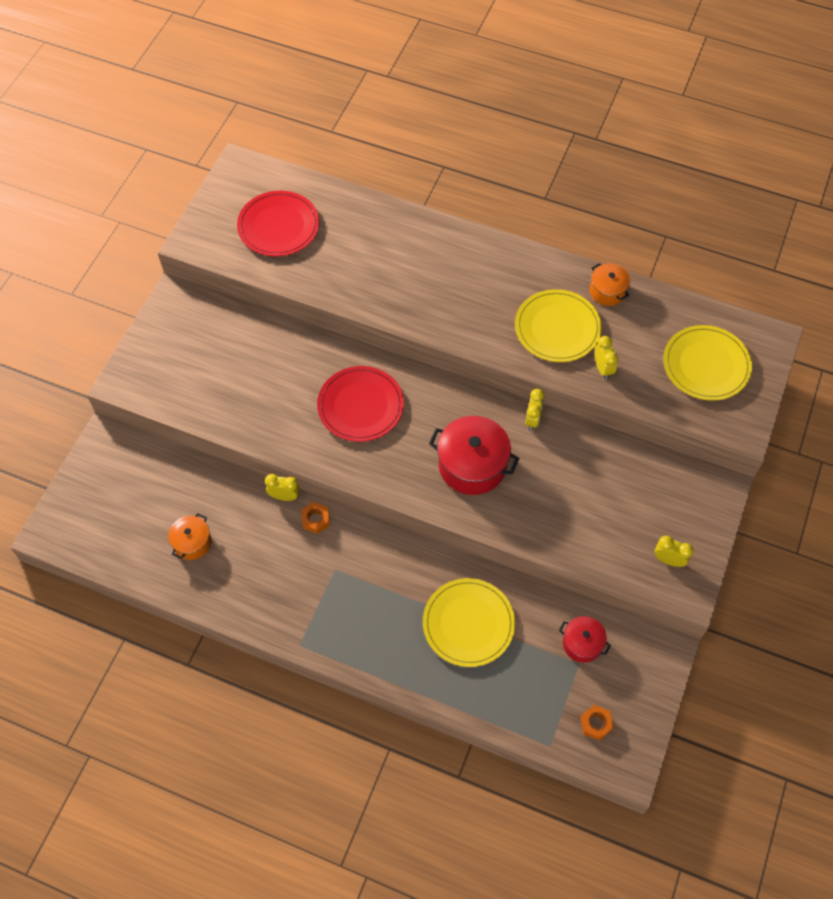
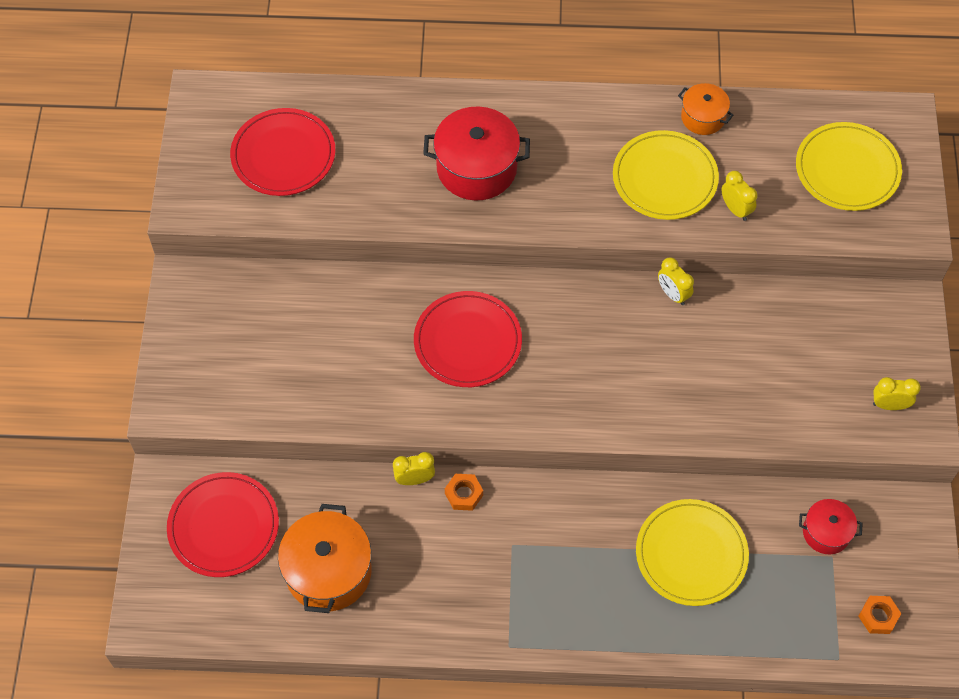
camera: 20 degrees left, 0 degrees up
(132, 484) = (223, 526): none -> red plate
(192, 542) = (328, 571): orange pot -> orange pot, size x1.78
(472, 465) = (627, 369): red pot -> red pot (476, 168)
(532, 420) = (673, 294): yellow clock -> yellow clock turned 150 degrees clockwise

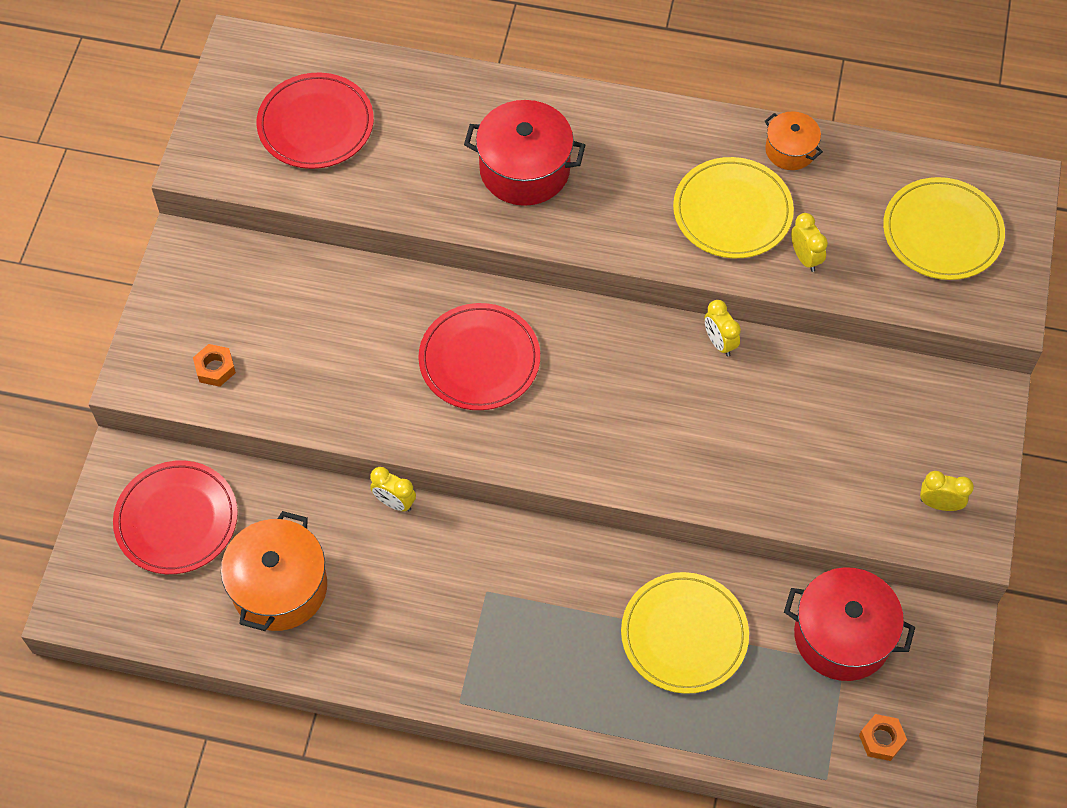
camera: 10 degrees right, 0 degrees up
(414, 479) = (394, 502): yellow clock -> yellow clock turned 150 degrees counterclockwise
(464, 494) = (445, 527): orange nut -> orange nut (215, 368)
(826, 532) = (842, 636): red pot -> red pot, size x1.78

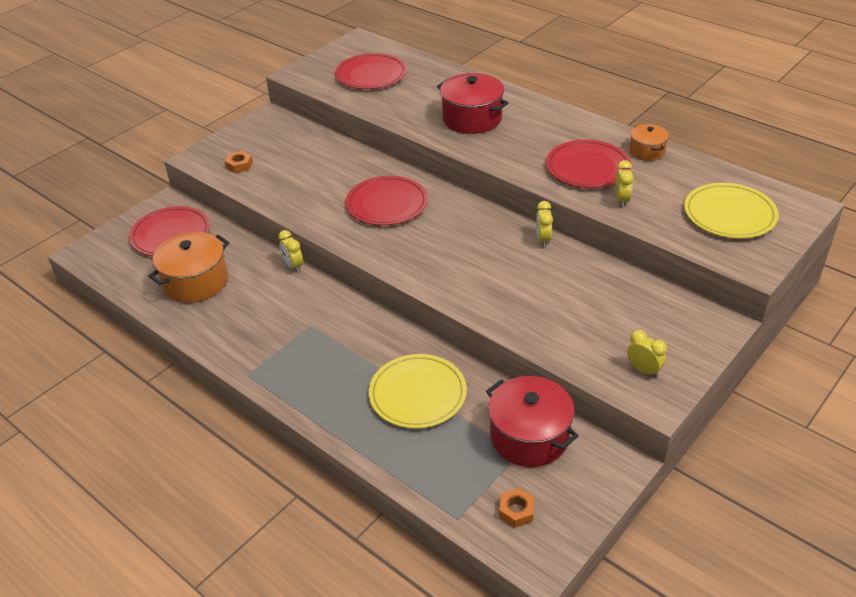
camera: 30 degrees right, 20 degrees down
(732, 211) = (588, 167): yellow plate -> red plate

